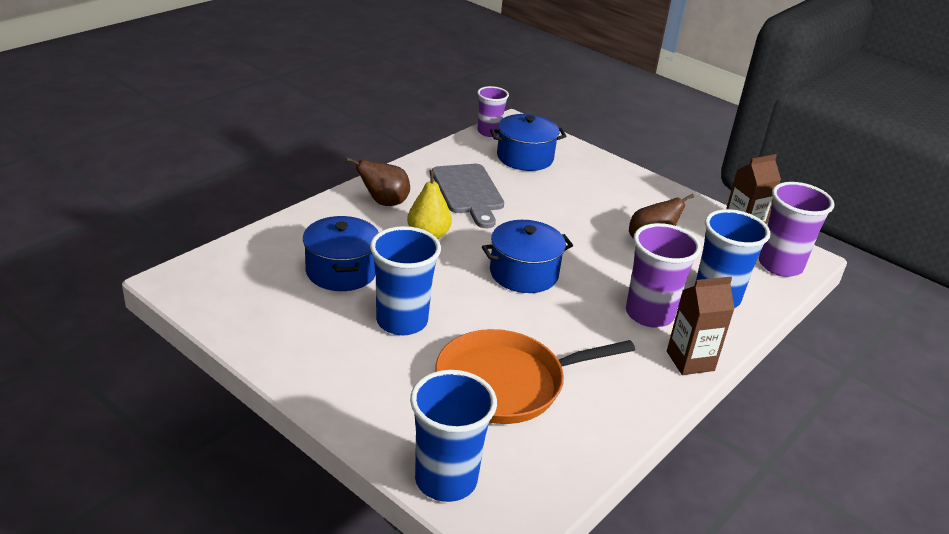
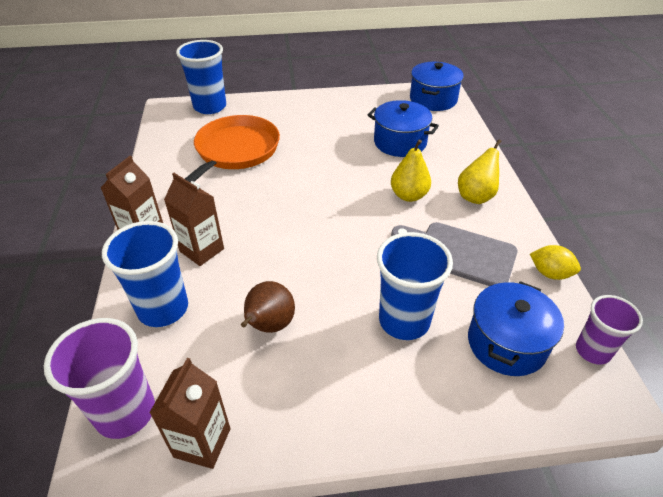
camera: 135 degrees right, 10 degrees up
(384, 202) = (476, 196): brown pear -> yellow pear
(402, 321) = (327, 142): blue cup -> blue cup (404, 321)
(439, 154) = (550, 273): none -> yellow lemon
(524, 273) = (316, 216): blue pot -> blue pot (433, 99)
(649, 314) = (202, 250): purple cup -> brown carton

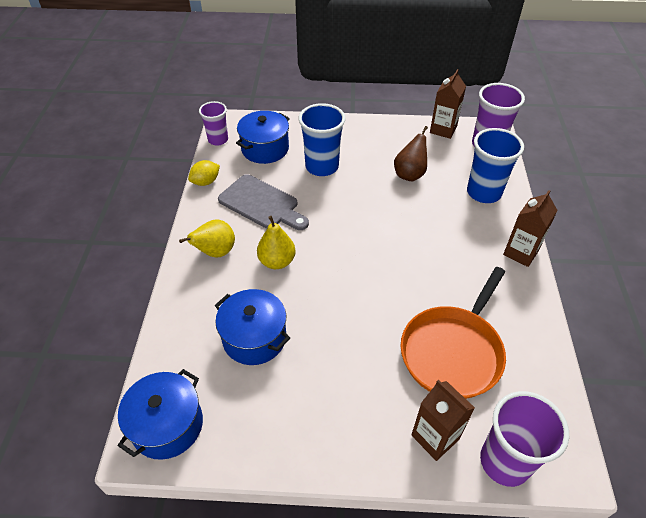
camera: 170 degrees left, 5 degrees up
(202, 250) = (466, 232): brown carton -> brown carton (435, 437)
(210, 107) = (505, 462): blue cup -> purple cup
(550, 273) = (206, 182): yellow lemon -> yellow lemon turned 75 degrees counterclockwise

